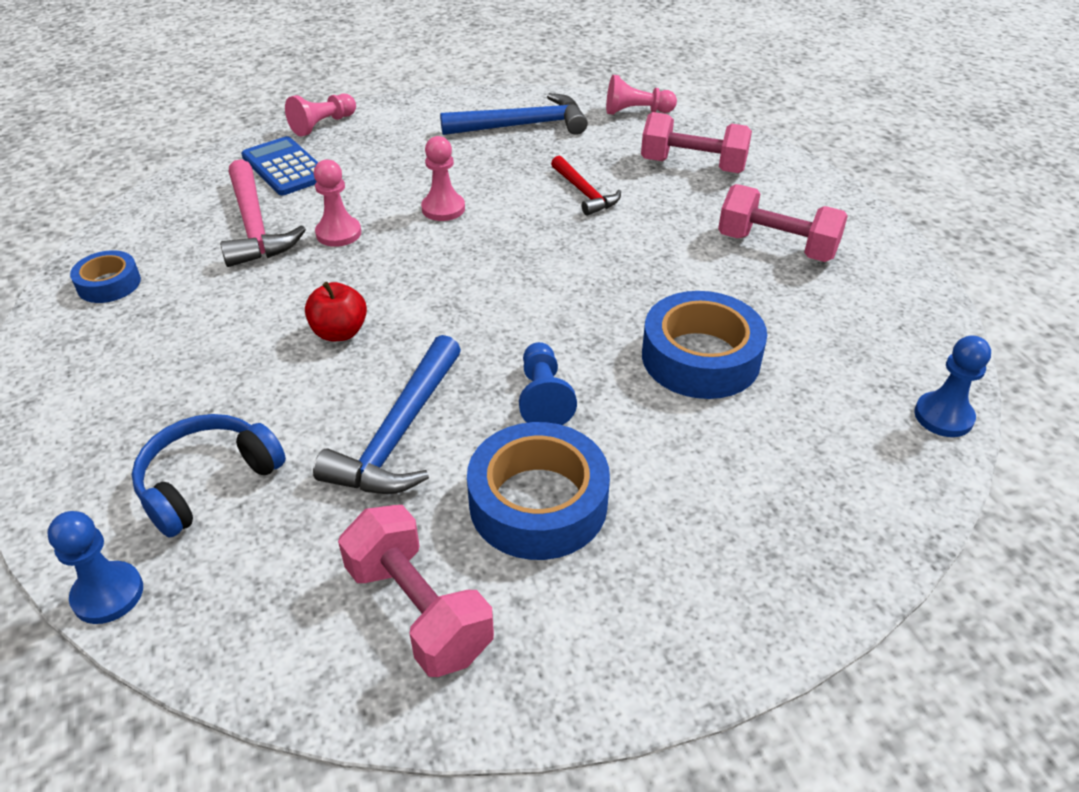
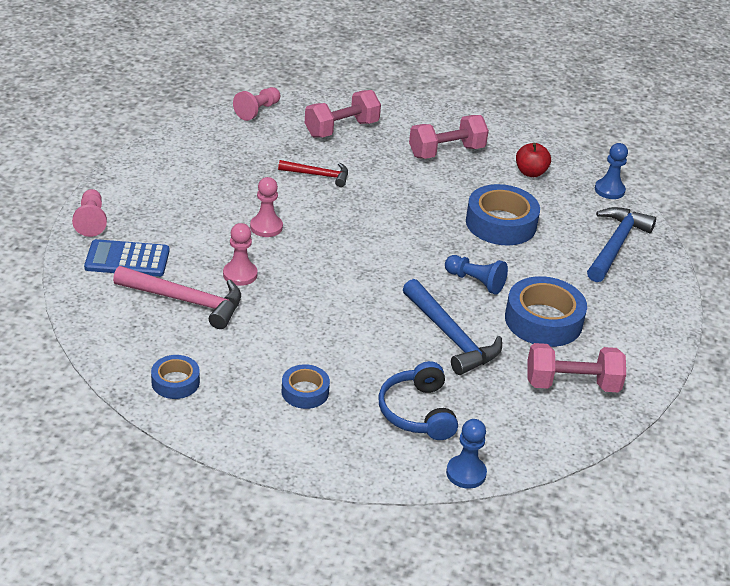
camera: 55 degrees left, 5 degrees down
(168, 373) = (305, 392): none -> blue tape
(339, 332) = (342, 318): red apple -> red apple (530, 172)
(522, 125) = (212, 154): blue hammer -> blue hammer (615, 245)

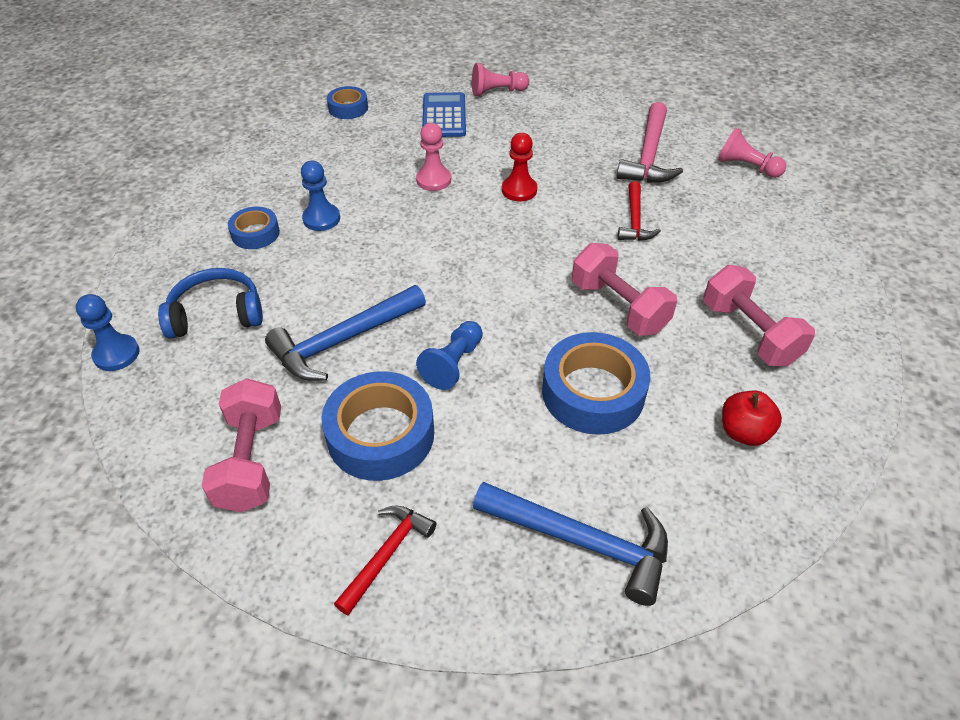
camera: 90 degrees right, 10 degrees up
(175, 382) = (274, 158): blue tape -> blue tape (348, 108)
(185, 301) = (388, 152): pink hammer -> pink hammer (649, 155)
(266, 227) = (519, 190): pink pawn -> red pawn
(341, 129) = (748, 233): pink dumbbell -> pink dumbbell (619, 307)
(609, 190) = (743, 545): blue pawn -> blue pawn (321, 219)
(636, 322) = (386, 555): none -> red hammer

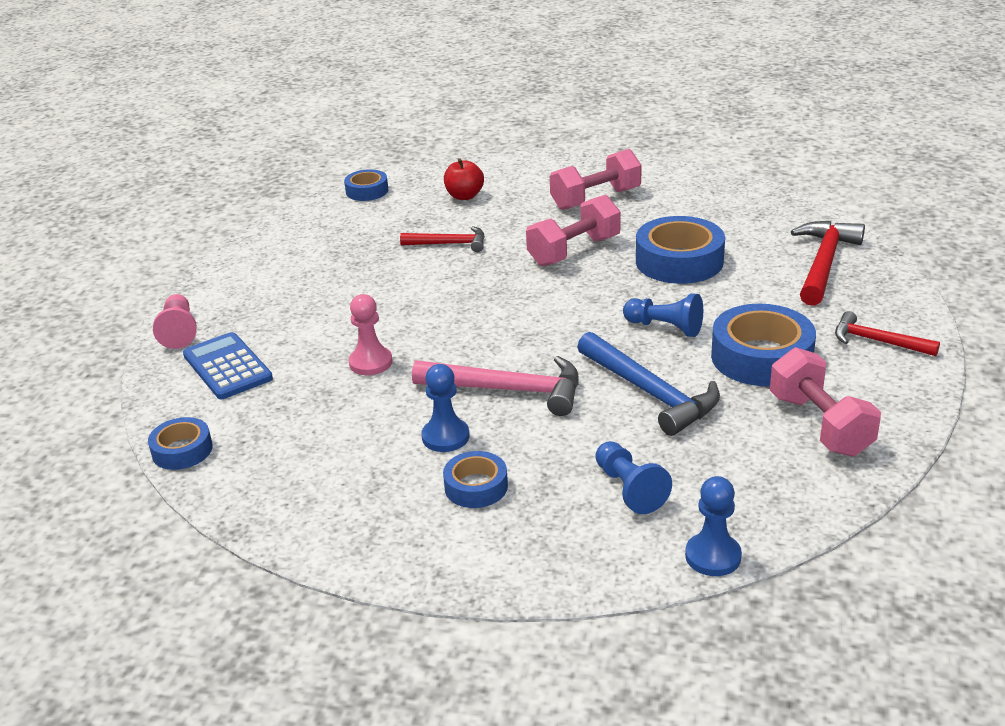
camera: 90 degrees left, 15 degrees down
(216, 314) = (629, 489): blue headphones -> blue pawn
(251, 461) = (820, 425): pink dumbbell -> pink dumbbell turned 75 degrees clockwise
(444, 116) = (227, 367): blue calculator -> blue calculator turned 60 degrees clockwise
(519, 190) = (395, 306): red pawn -> none
(581, 541) = (823, 263): blue hammer -> red hammer
(649, 155) = (340, 236): pink hammer -> pink hammer (508, 390)
(744, 432) = (699, 205): red apple -> red apple (464, 196)
(746, 167) = (367, 191): pink pawn -> blue tape

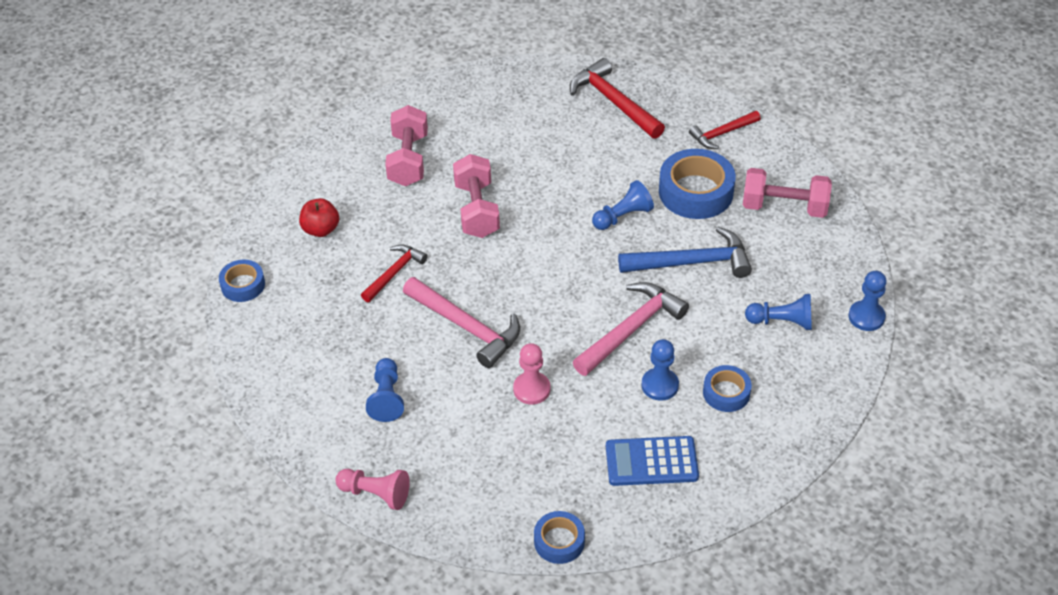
camera: 60 degrees left, 15 degrees up
(227, 367) = (462, 478): blue calculator -> blue calculator (651, 462)
(296, 295) = (386, 398): none -> blue pawn
(419, 300) = (466, 327): none -> pink hammer
(679, 261) = (545, 165): blue tape -> none

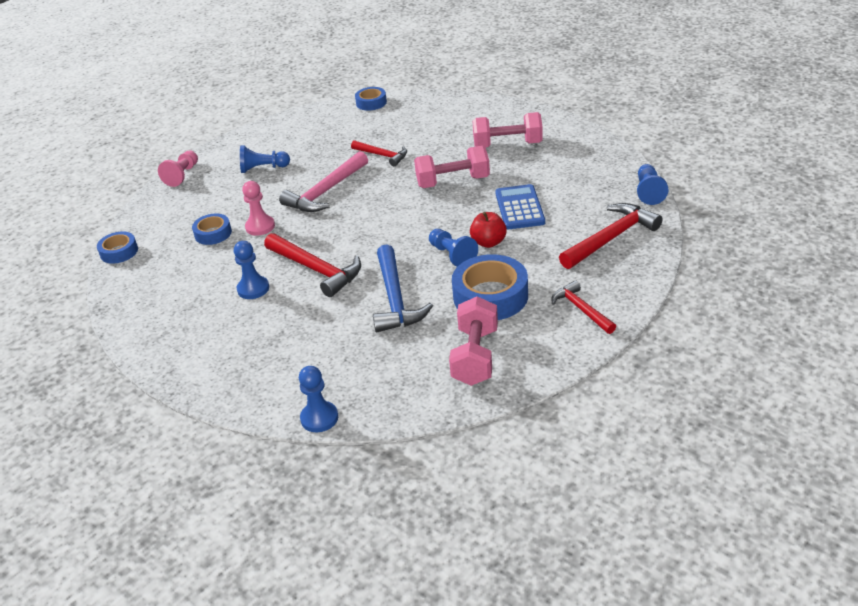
camera: 90 degrees right, 10 degrees down
(321, 229) = (426, 121): red apple -> red apple (488, 242)
(630, 329) = (316, 269): pink hammer -> red hammer
(651, 462) = (177, 289): blue calculator -> blue calculator (519, 208)
(726, 393) = (238, 326): blue tape -> blue tape (213, 233)
(782, 322) = (317, 358): blue pawn -> blue pawn (649, 192)

